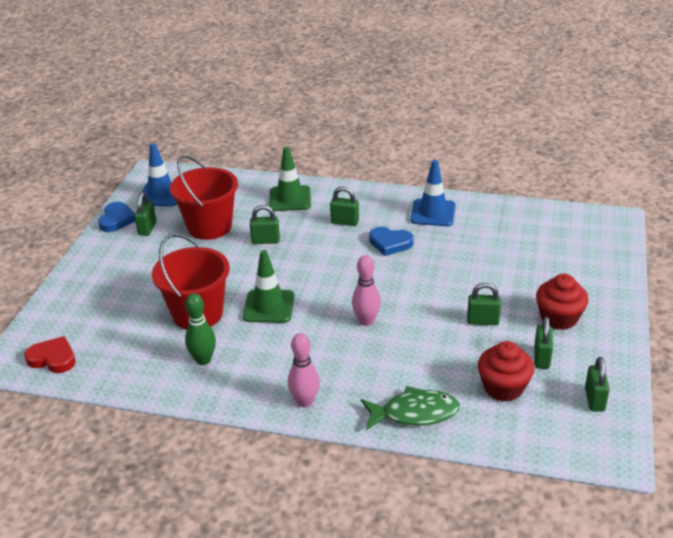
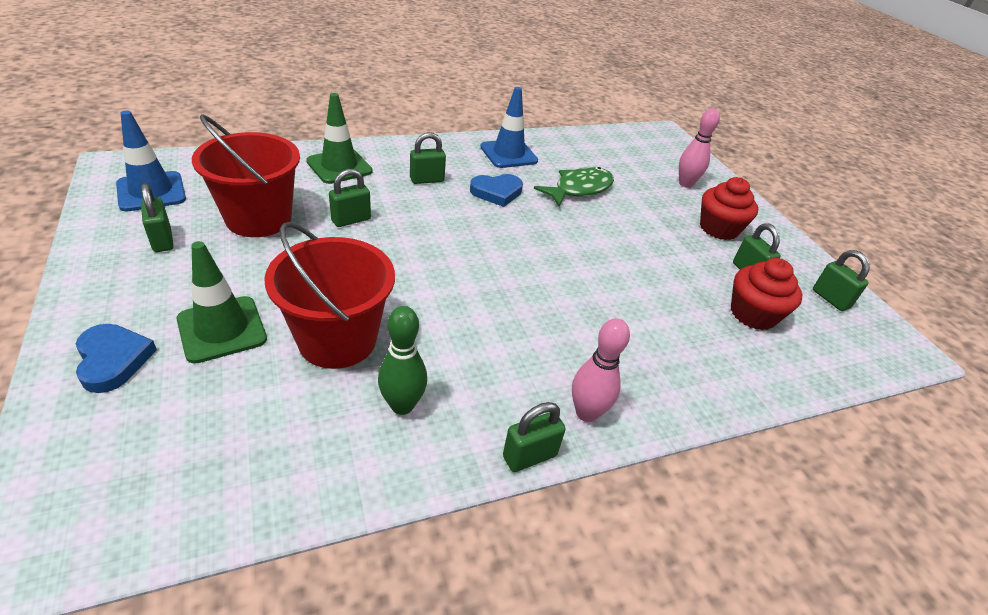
camera: 40 degrees left, 5 degrees up
(53, 358) = (130, 504): red heart -> none
(117, 220) = (99, 238): blue heart -> blue heart (113, 360)
(269, 306) = (427, 300): green traffic cone -> green traffic cone (222, 329)
(366, 321) = (555, 284): pink bowling pin -> pink bowling pin (685, 184)
(414, 413) = (711, 377): green fish -> green fish (579, 189)
(482, 321) = (662, 250): green padlock -> green padlock (529, 456)

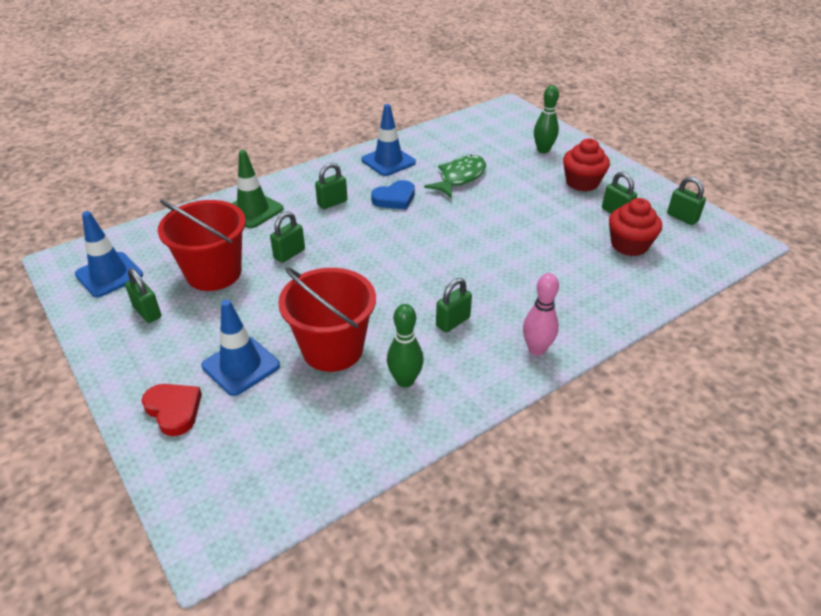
camera: 10 degrees left, 0 degrees up
(113, 360) = (174, 410): blue heart -> red heart
(222, 329) = (241, 366): green traffic cone -> blue traffic cone
(529, 456) = (509, 388): green padlock -> green padlock (453, 322)
(685, 184) = (543, 150): pink bowling pin -> green bowling pin

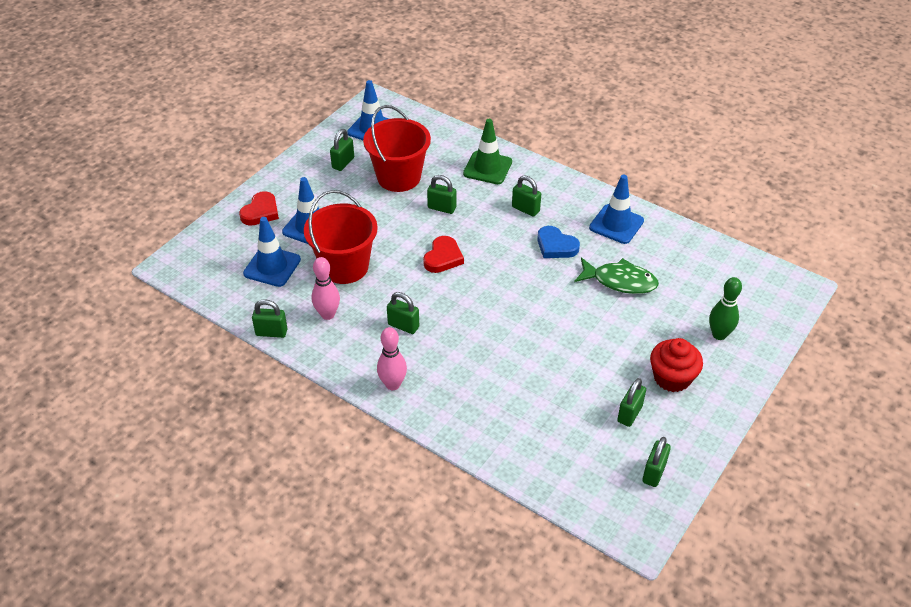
camera: 70 degrees right, 5 degrees up
(289, 418) = (272, 266): none -> blue traffic cone
(366, 270) = (443, 257): none -> red heart
(405, 381) = (327, 314): green bowling pin -> pink bowling pin
(410, 442) = (271, 332): none -> green padlock
(629, 245) = (576, 431): red cupcake -> none

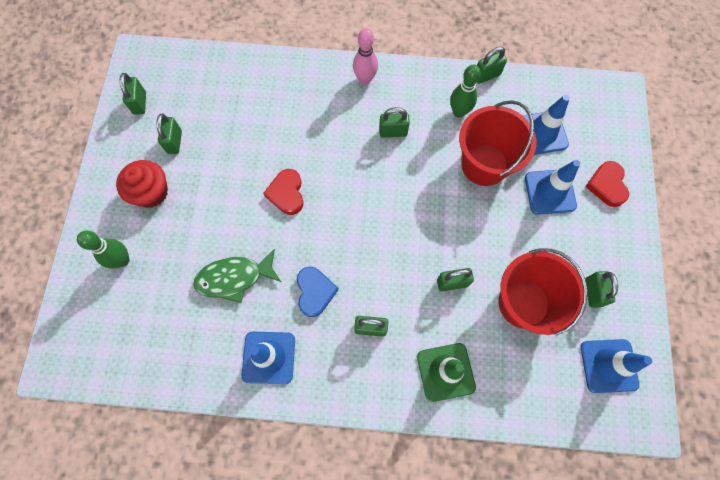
camera: 150 degrees right, 25 degrees up
(327, 314) = (459, 112): pink bowling pin -> green bowling pin
(443, 257) = (409, 220): red heart -> red heart (286, 193)
(556, 246) = (315, 292): blue heart -> blue heart turned 75 degrees clockwise

